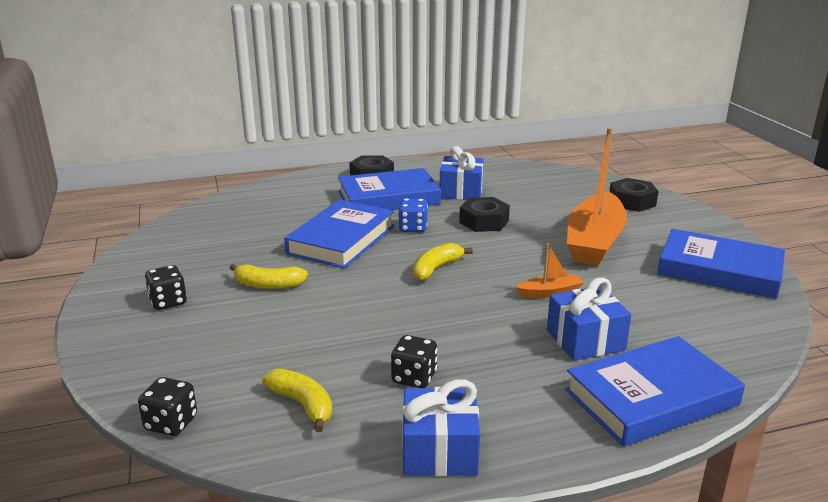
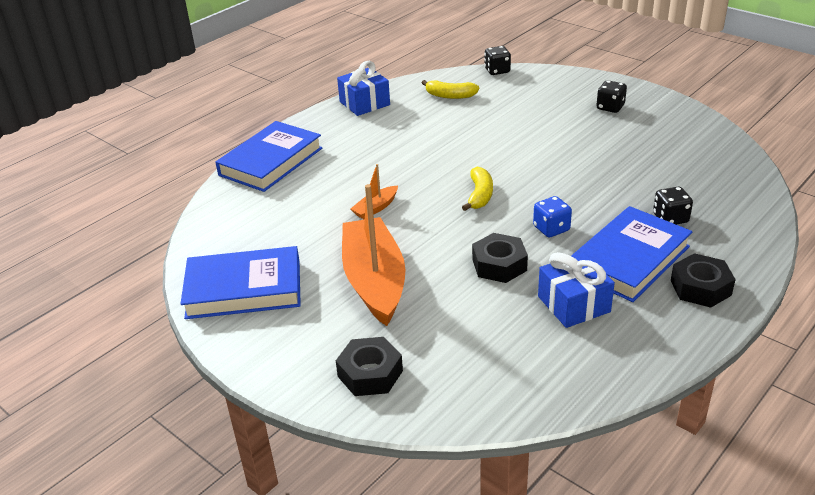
camera: 150 degrees right, 10 degrees up
(268, 285) = (573, 138): yellow banana -> none
(341, 240) = (588, 192): blue book -> none
(414, 377) = (410, 125): black dice -> black dice (670, 218)
(585, 340) = (327, 181): blue gift -> none

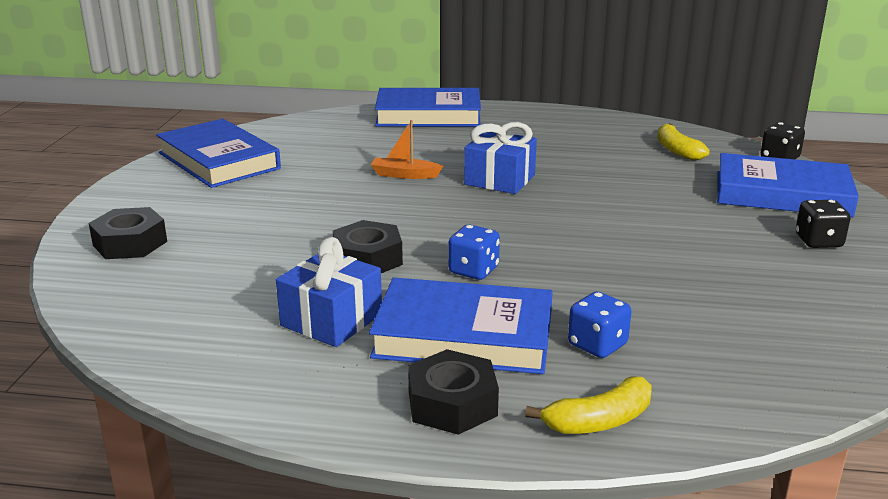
camera: 55 degrees right, 10 degrees down
(364, 103) = (591, 120): blue gift -> blue gift (500, 179)
(374, 281) = (279, 207): orange boat -> none
(480, 195) = (492, 216): yellow banana -> yellow banana (599, 421)
(544, 91) = (782, 194): none -> blue book
(670, 218) = (597, 345): black dice -> blue dice

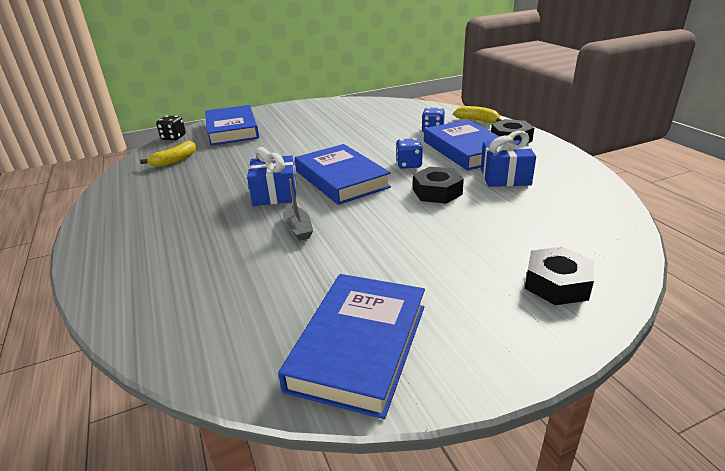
camera: 120 degrees left, 5 degrees up
(404, 175) = (298, 228): orange boat -> grey boat
(428, 115) = (124, 275): blue book -> blue book (341, 179)
(818, 241) = (286, 117): black dice -> none

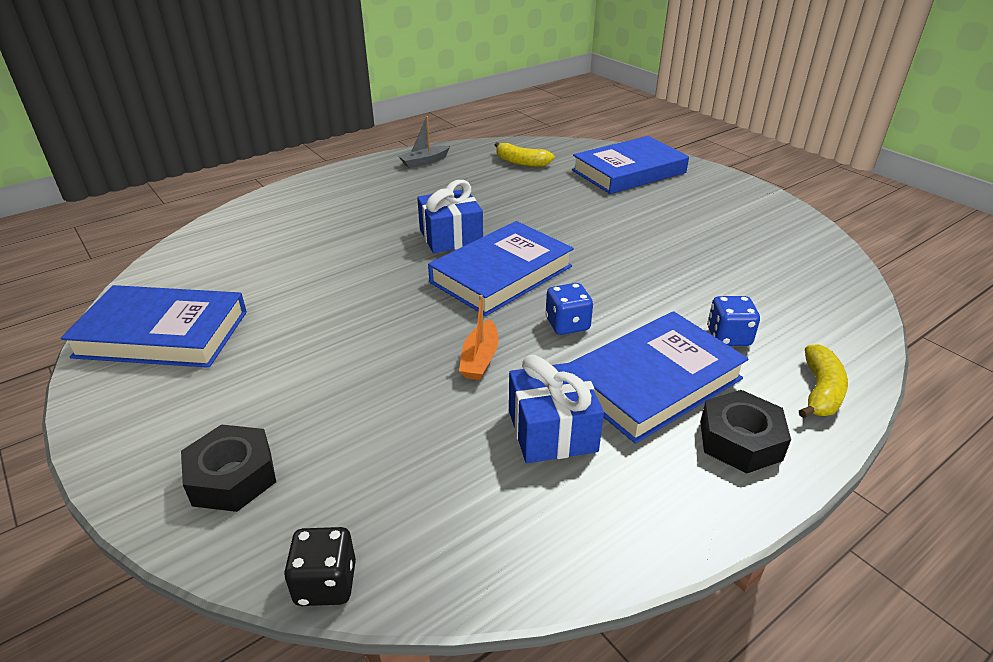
camera: 75 degrees right, 5 degrees up
(173, 137) = (585, 145): black dice -> black dice (326, 583)
(298, 228) = (371, 266): grey boat -> grey boat (424, 162)
(437, 192) = (480, 359): black nut -> orange boat

